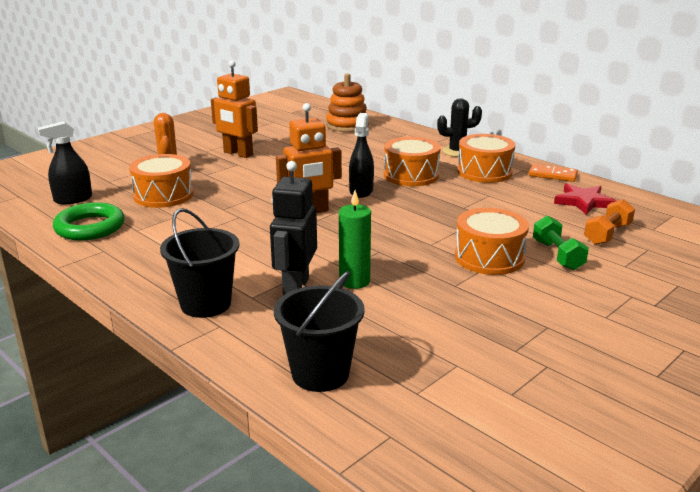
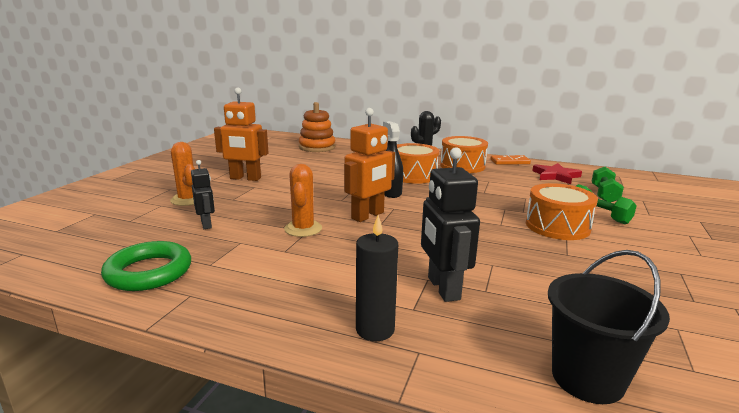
camera: 25 degrees left, 5 degrees down
(73, 199) = (100, 245): black spray bottle -> none
(163, 195) = (206, 224): orange drum -> black robot
(206, 304) = (375, 329): black bucket -> black candle
(238, 214) = (303, 229): none -> orange cactus
(354, 281) = (486, 269): green candle -> none
(607, 234) = (604, 195): orange dumbbell -> green dumbbell

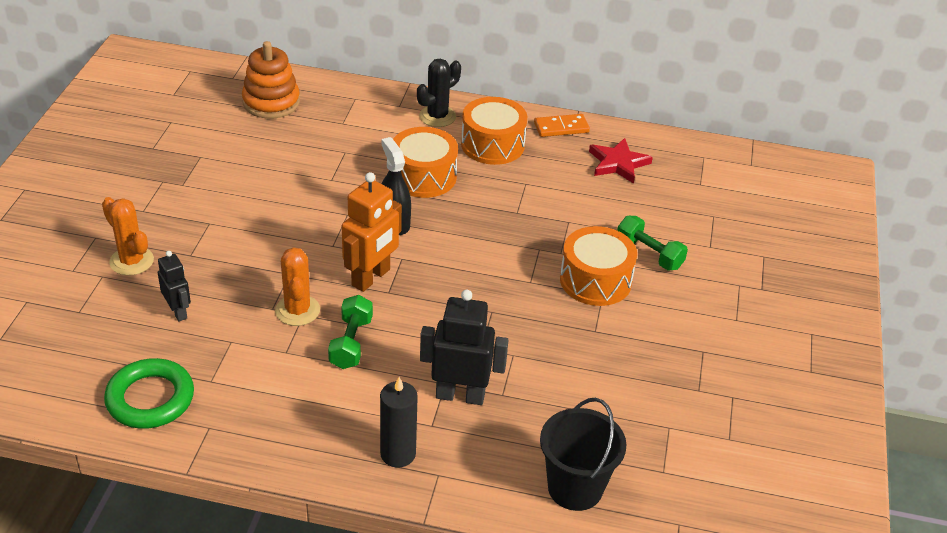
camera: 10 degrees left, 20 degrees up
(245, 178) = (189, 203): orange robot -> none
(443, 288) = (460, 395): black robot -> black robot turned 120 degrees clockwise
(604, 195) = (669, 207): green dumbbell -> green dumbbell (351, 343)

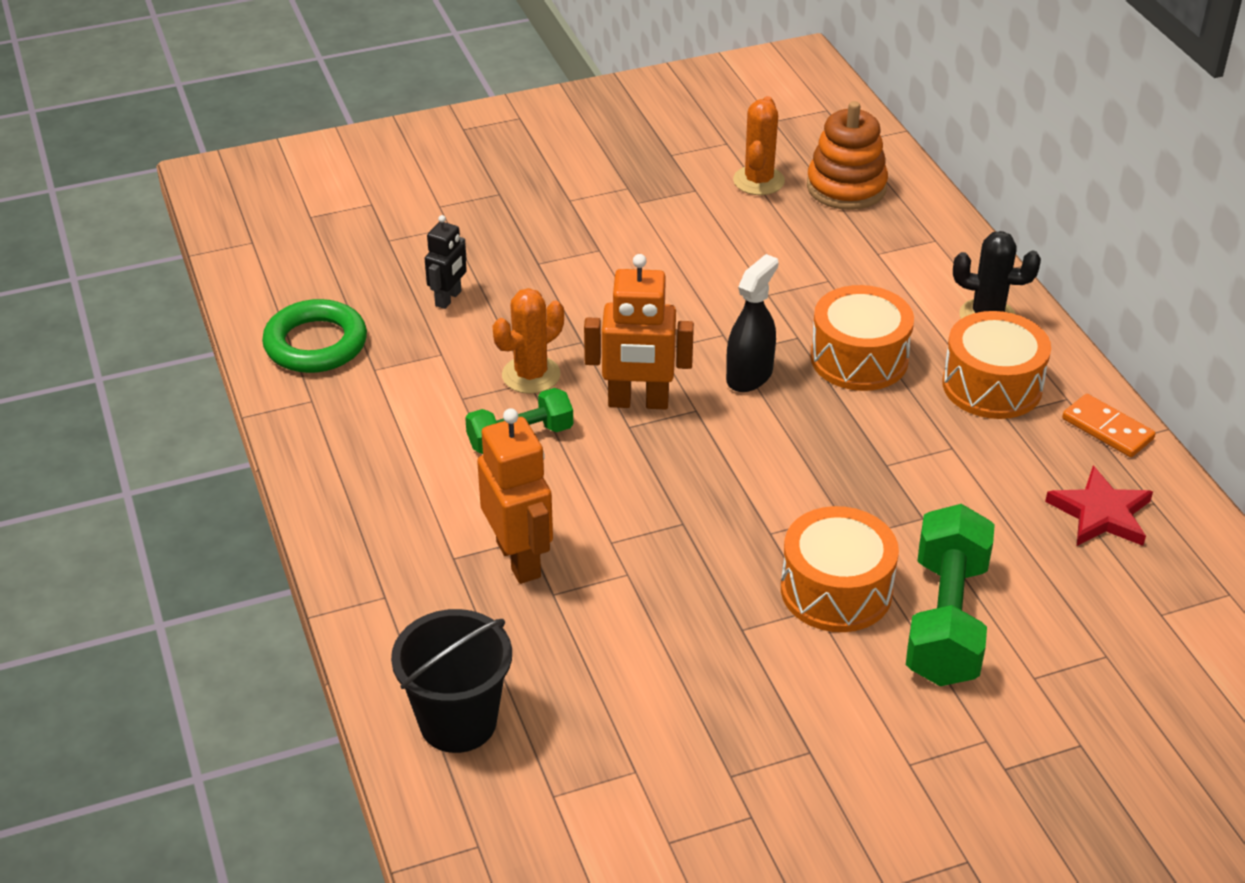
camera: 60 degrees right, 0 degrees up
(131, 261) = (489, 232): orange cactus -> orange cactus (758, 181)
(398, 454) = (388, 551): black candle -> none
(460, 395) = (519, 559): black robot -> orange robot
(649, 254) = (946, 620): green dumbbell -> green dumbbell, size x1.64

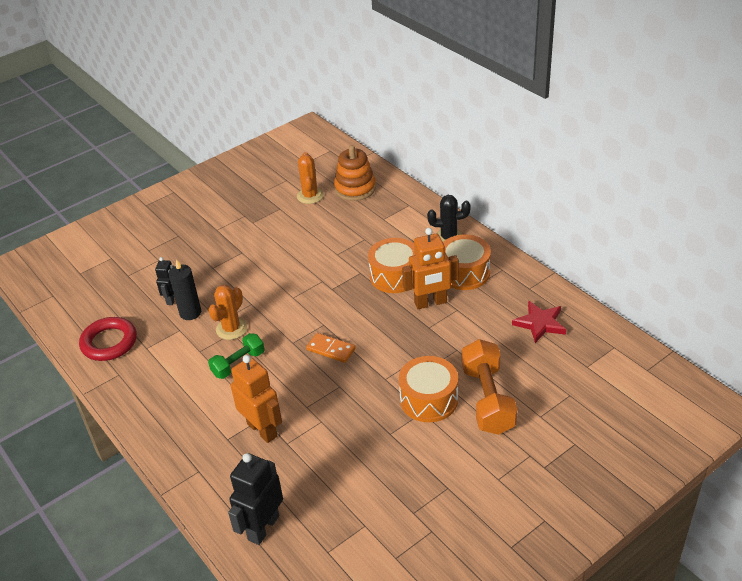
camera: 15 degrees left, 0 degrees up
(316, 344) = (109, 342): green ring -> red ring
(458, 722) = (263, 527): black bucket -> black robot
(470, 330) = (190, 313): none -> black candle
(638, 402) = (292, 328): orange robot -> orange robot (430, 303)
(749, 375) = (344, 299): black spray bottle -> none
(946, 620) = (488, 399): green dumbbell -> orange dumbbell
(1107, 429) = (527, 280): orange domino -> orange domino (331, 349)

